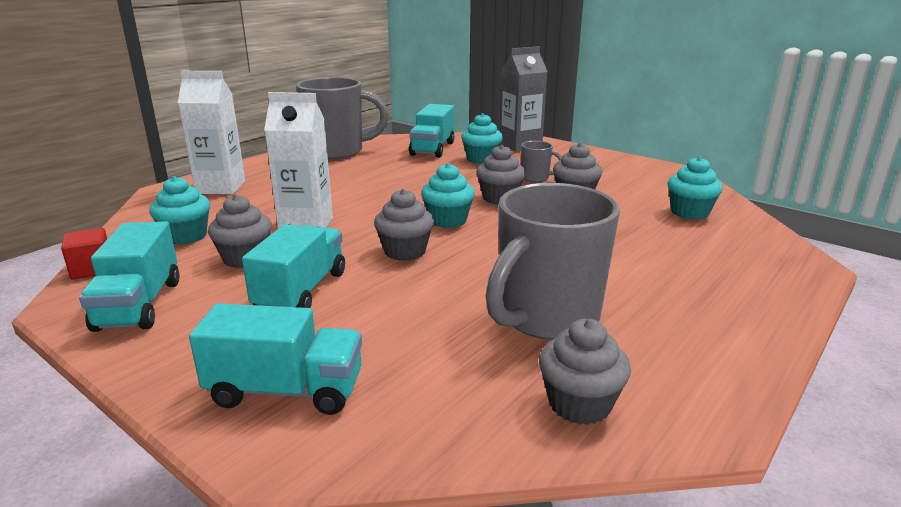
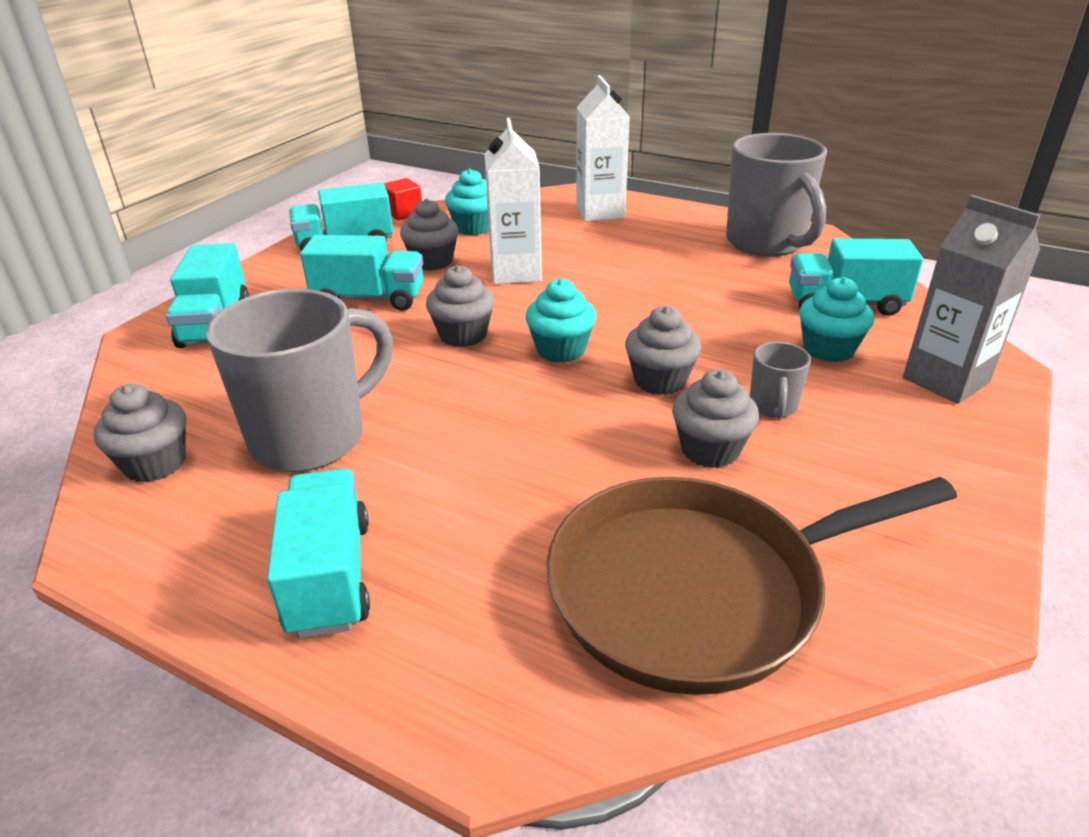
camera: 80 degrees right, 10 degrees up
(546, 318) = (312, 438): grey mug -> grey mug turned 105 degrees clockwise
(689, 212) = (696, 590): turquoise cupcake -> brown pan
(711, 308) = (329, 576): none -> turquoise truck

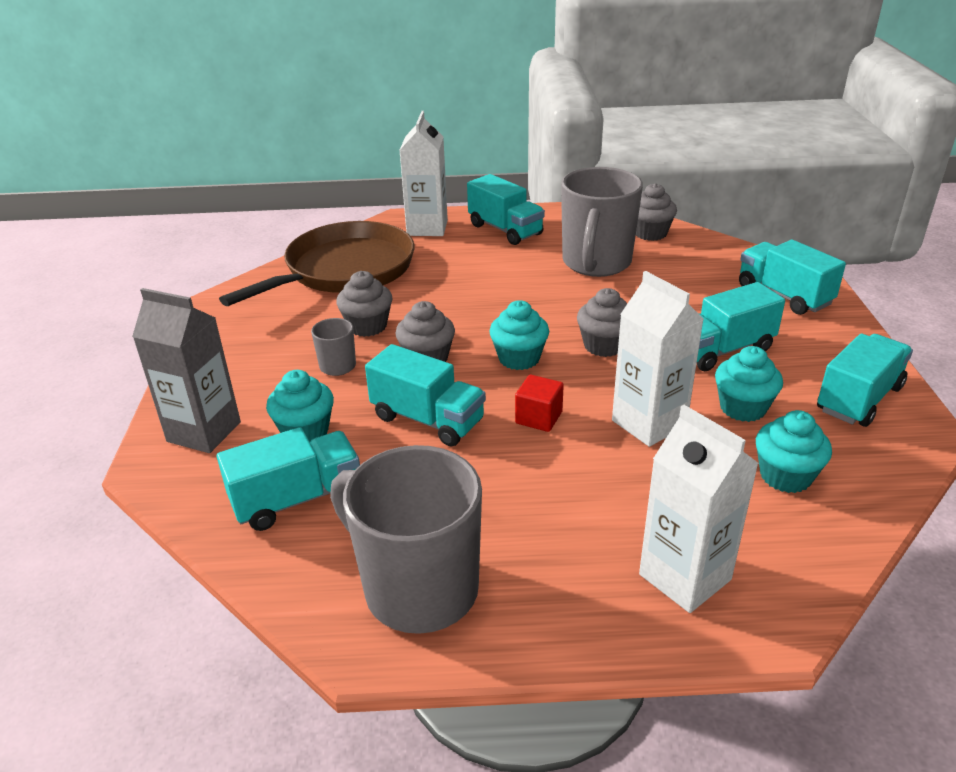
camera: 150 degrees right, 0 degrees up
(404, 213) = (901, 471): red cube -> red cube (538, 417)
(432, 261) = (742, 408): grey cupcake -> turquoise cupcake
(456, 660) = (427, 228): none -> white carton
(699, 325) = (428, 419): none -> turquoise truck

